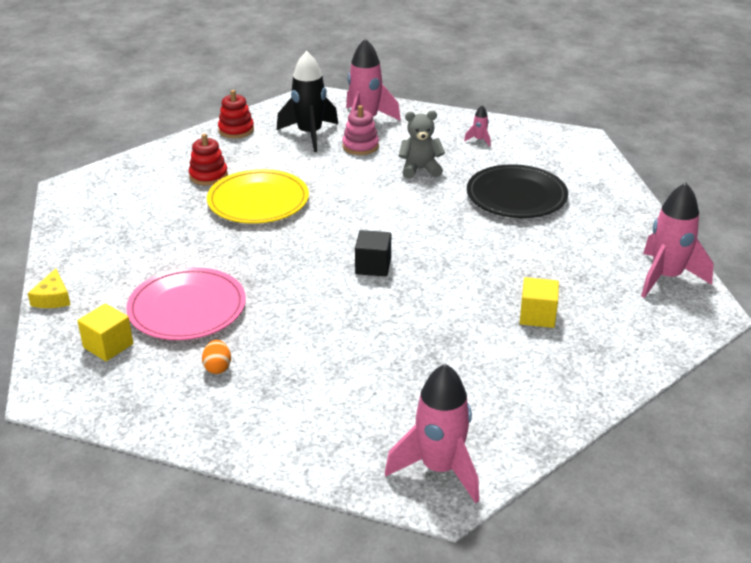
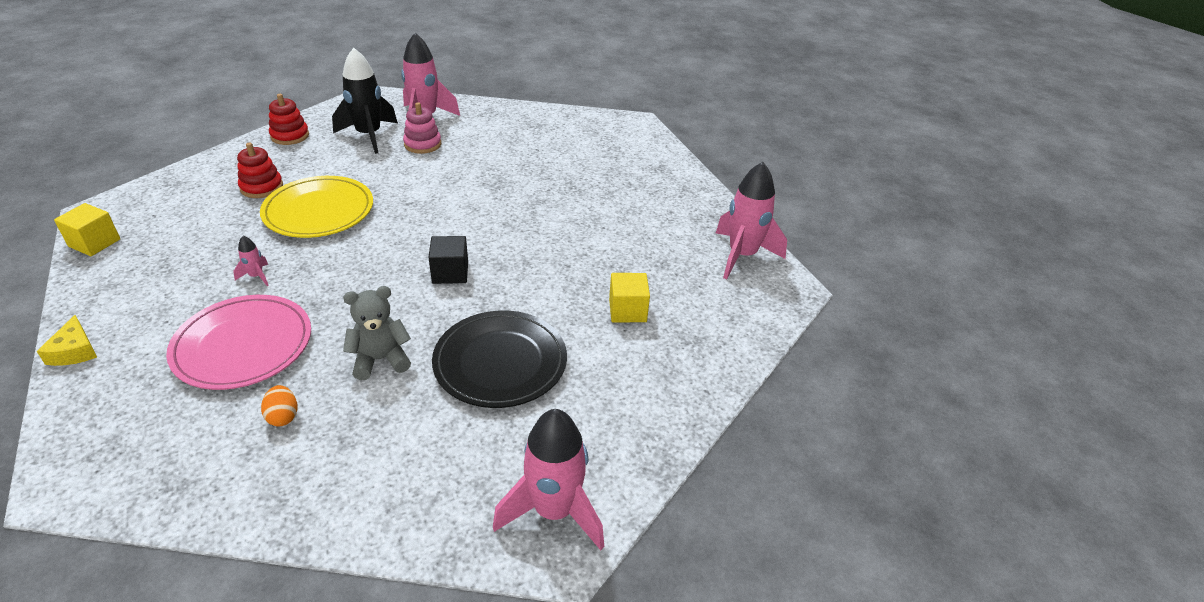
camera: 15 degrees left, 5 degrees up
(108, 346) = (145, 405): yellow cube -> yellow cube (94, 243)
(420, 169) = (486, 164): grey teddy bear -> grey teddy bear (380, 359)
(479, 140) = (540, 130): pink rocket -> pink rocket (256, 276)
(516, 196) = (585, 184): black plate -> black plate (500, 362)

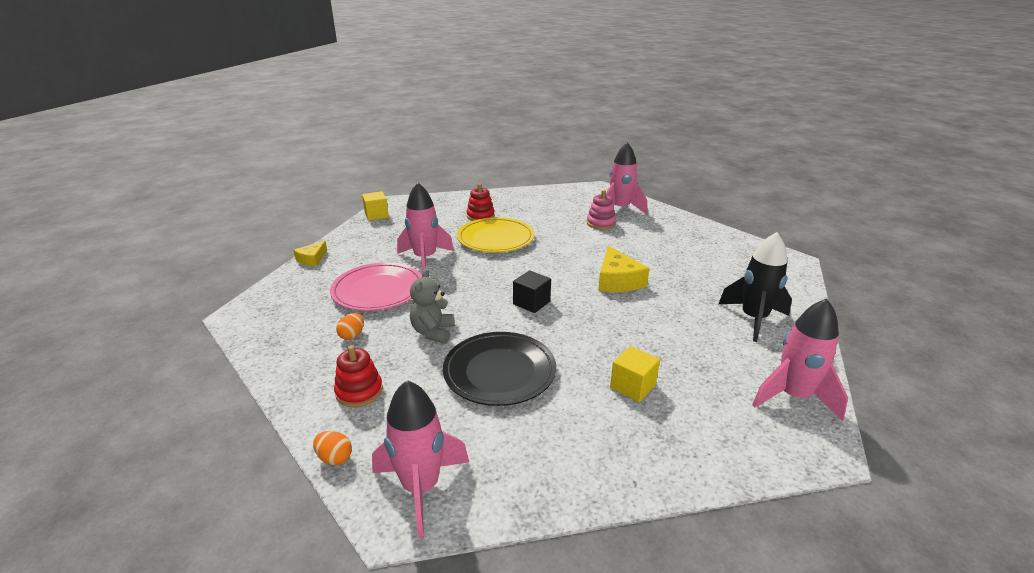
camera: 45 degrees right, 10 degrees down
(256, 276) = (425, 259): pink rocket -> pink rocket, size x2.31
(290, 136) = (526, 195): red stacking toy -> red stacking toy (359, 391)
(369, 135) = (572, 208): black rocket -> black rocket (753, 319)
(380, 359) = (433, 332): grey teddy bear -> grey teddy bear turned 105 degrees counterclockwise
(438, 546) = (335, 458): none -> orange egg
(509, 208) = (617, 280): none -> yellow cheese

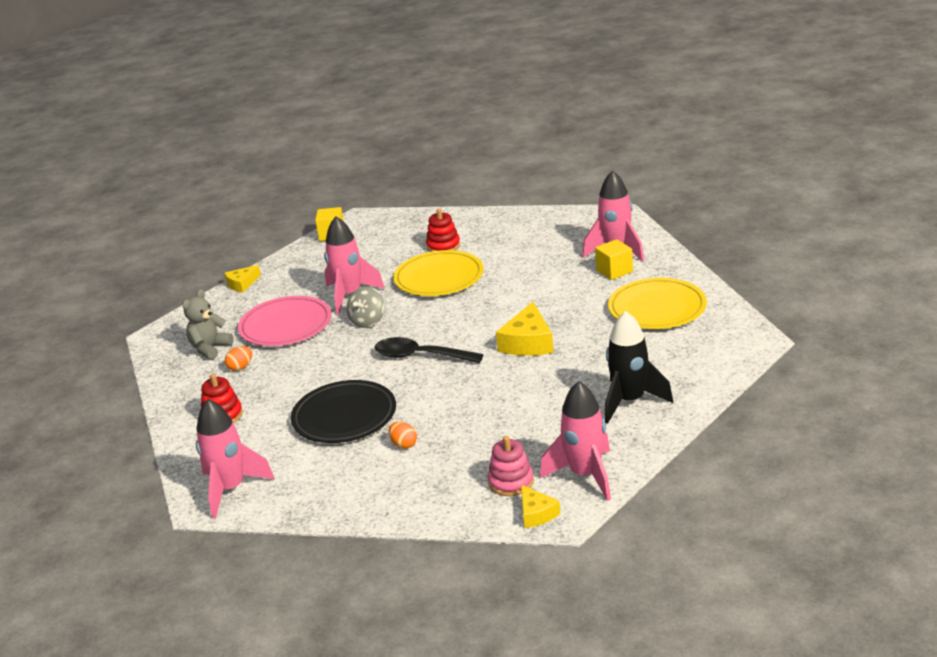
camera: 25 degrees right, 0 degrees up
(335, 458) = (182, 460): orange egg -> orange egg (404, 445)
(433, 332) = (311, 373): grey teddy bear -> grey teddy bear (210, 348)
(457, 278) = (368, 321): none -> grey spinning top
(531, 303) = (420, 356): black cube -> black spoon
(601, 223) = (574, 269): pink stacking toy -> pink stacking toy (511, 482)
(632, 386) = (449, 445): yellow cube -> yellow cube (614, 271)
(693, 244) = (657, 308): none -> yellow plate
(792, 450) = (536, 513): none -> yellow cheese

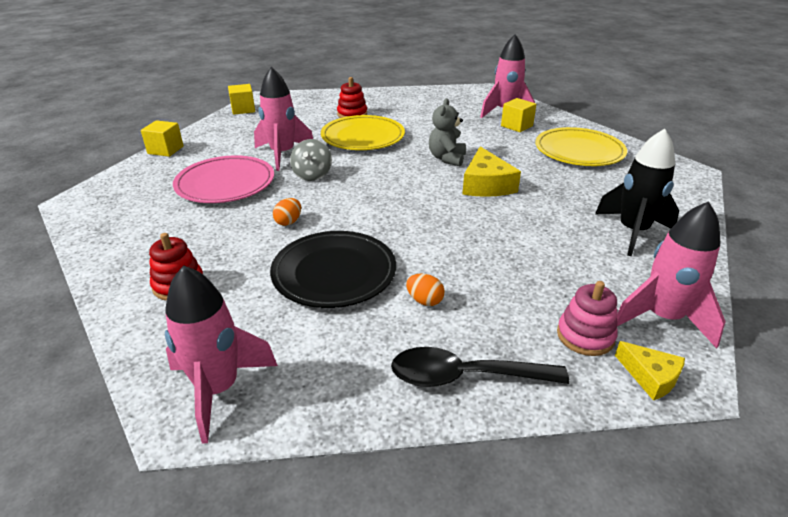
camera: 20 degrees left, 5 degrees up
(210, 348) = (144, 210): grey teddy bear -> grey teddy bear (447, 158)
(240, 367) = (186, 227): orange egg -> orange egg (288, 222)
(242, 284) = (165, 150): yellow cheese -> yellow cube
(420, 356) = (386, 203): black spoon -> black spoon (465, 376)

